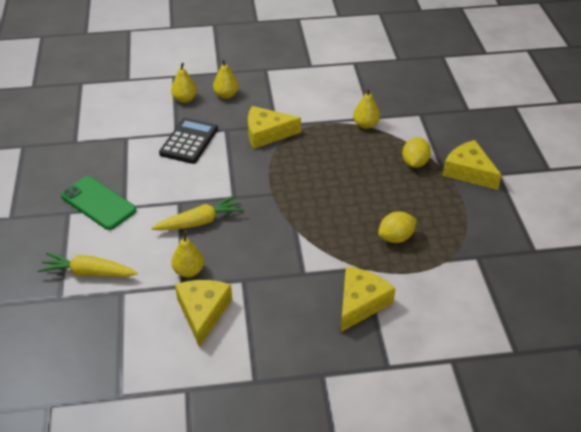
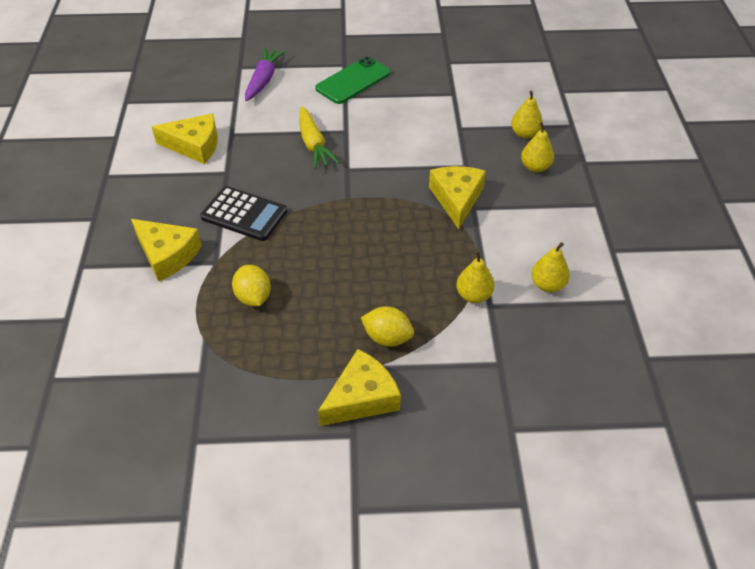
camera: 95 degrees right, 5 degrees up
(89, 273) = (263, 80): yellow carrot -> purple carrot
(189, 141) = (444, 137): black calculator -> black calculator (244, 214)
(189, 271) = (248, 137): yellow pear -> yellow pear (547, 285)

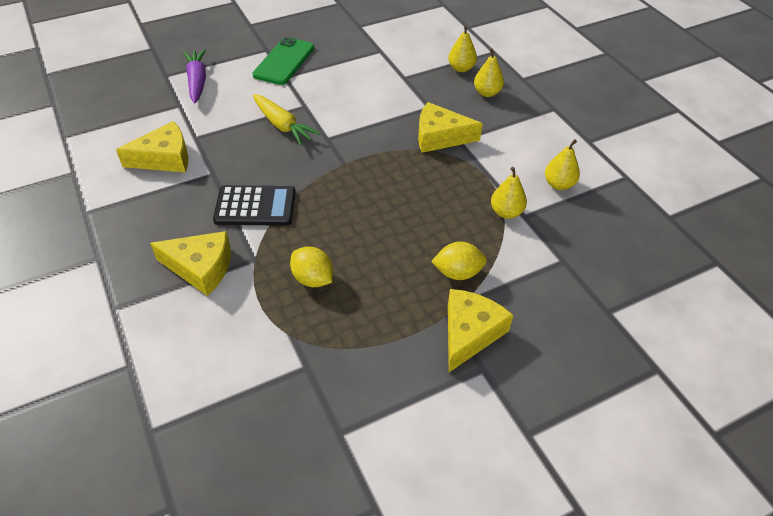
camera: 25 degrees left, 0 degrees up
(457, 199) = (440, 137): yellow cheese -> yellow cheese turned 60 degrees counterclockwise

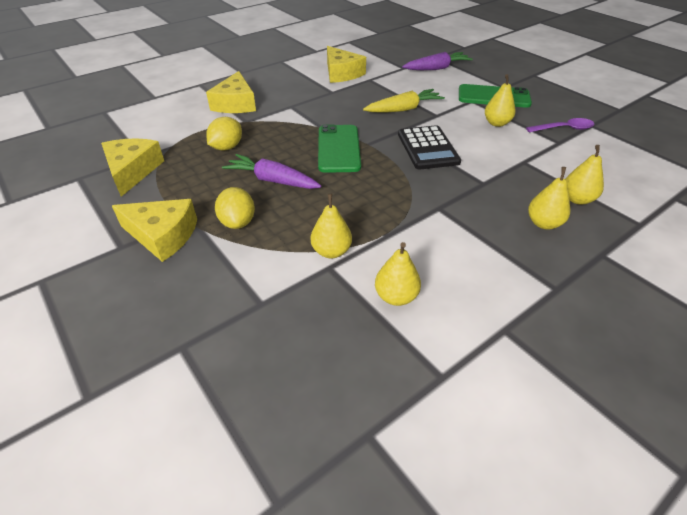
camera: 80 degrees right, 5 degrees down
(255, 206) = (301, 113): black calculator -> black calculator (427, 148)
(282, 125) = (403, 109): yellow carrot -> yellow carrot turned 150 degrees counterclockwise
(336, 74) = (496, 123): none -> yellow pear
(346, 186) = (338, 149): none -> green phone
(360, 41) = (564, 129): none -> purple spoon
(392, 242) = (272, 180): none -> purple carrot
(440, 137) = (437, 194): yellow cheese -> yellow cheese (132, 171)

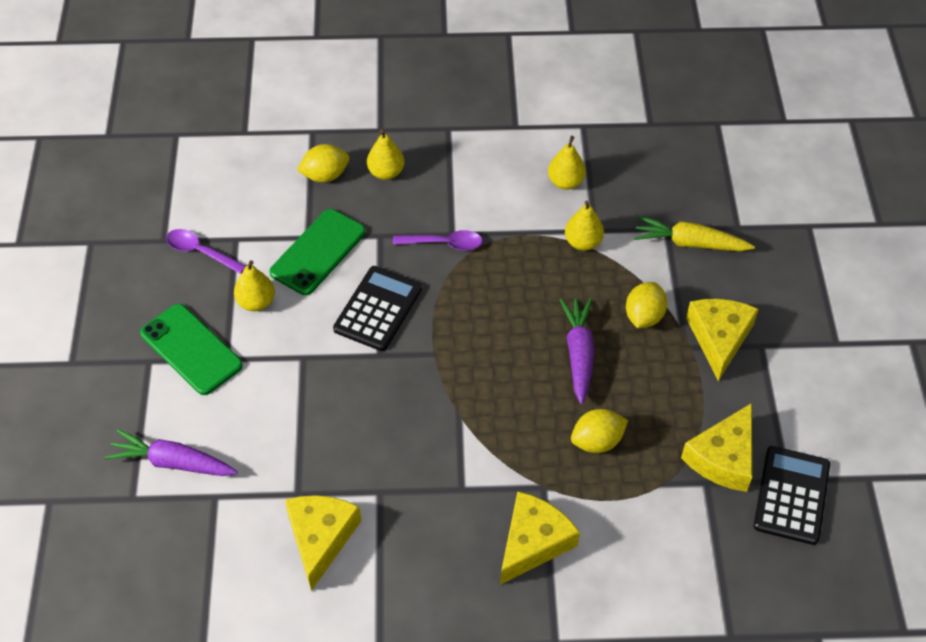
camera: 145 degrees left, 10 degrees up
(74, 172) = (791, 495): none -> black calculator
(162, 235) = (719, 338): yellow cheese -> yellow cheese turned 45 degrees clockwise
(272, 180) = (578, 354): purple carrot -> purple carrot turned 150 degrees counterclockwise
(338, 149) = (472, 364): green phone -> green phone (318, 252)
(403, 109) = (328, 392): yellow carrot -> yellow carrot (690, 243)
(435, 199) = (444, 243): none -> purple spoon
(577, 199) = (325, 175): yellow pear -> yellow lemon

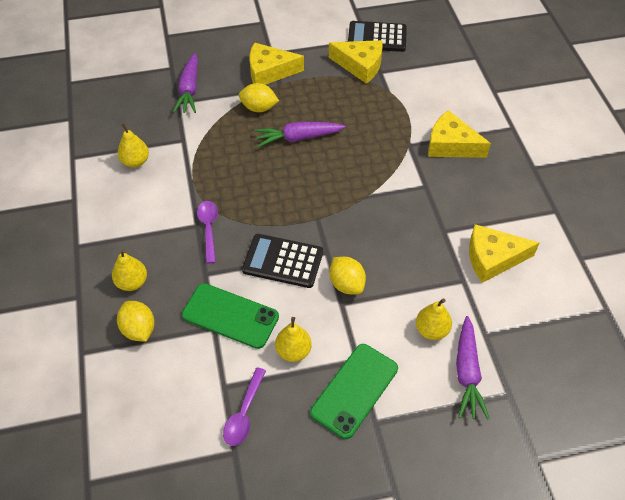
camera: 100 degrees left, 0 degrees up
(583, 242) = (196, 145): yellow pear -> yellow pear (431, 330)
(597, 441) = (366, 122): yellow lemon -> yellow lemon (346, 284)
(690, 243) = (189, 90): yellow carrot -> purple carrot

